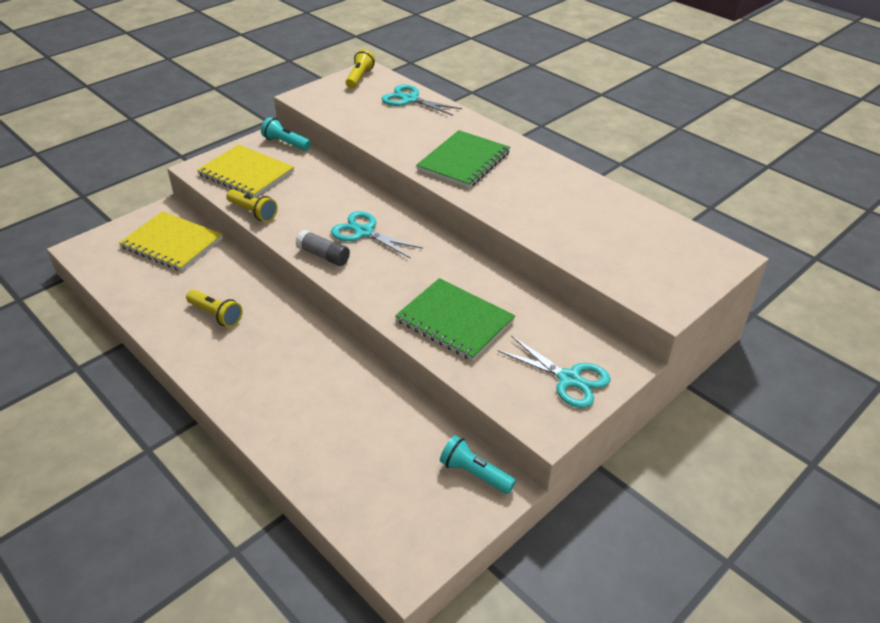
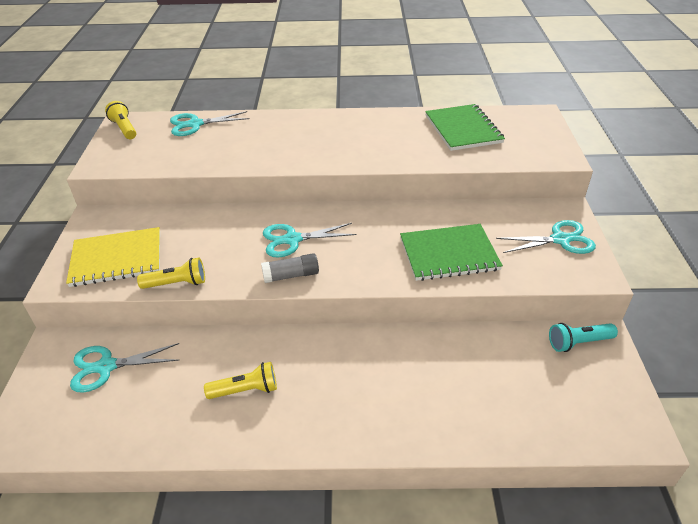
camera: 45 degrees left, 0 degrees up
(172, 243) = (106, 367): yellow notebook -> turquoise scissors
(286, 143) = (114, 216): turquoise flashlight -> none
(464, 161) = (308, 144): green notebook -> green notebook (463, 129)

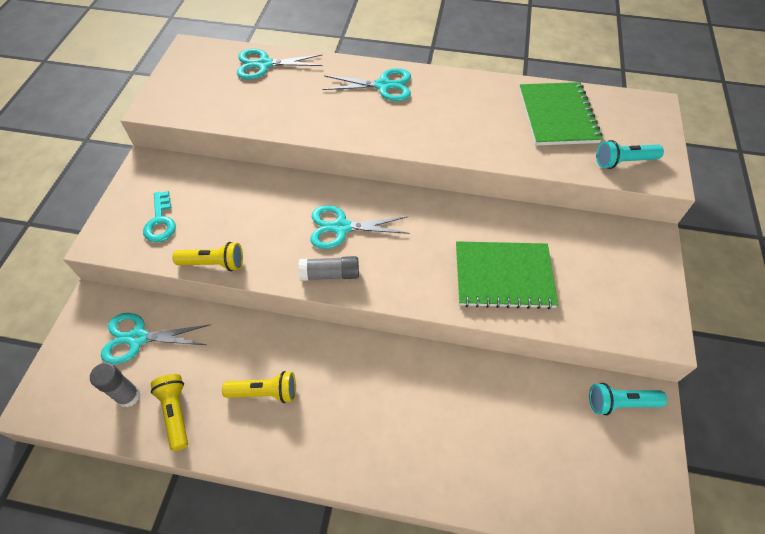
camera: 10 degrees right, 15 degrees up
(106, 417) = (128, 396): none -> grey glue stick
(117, 259) = (160, 221): yellow notebook -> turquoise key
(124, 128) = (190, 60): yellow flashlight -> yellow flashlight (176, 413)
(527, 152) = (623, 162): none -> turquoise flashlight
(560, 239) = (633, 278): turquoise scissors -> turquoise scissors (383, 85)

